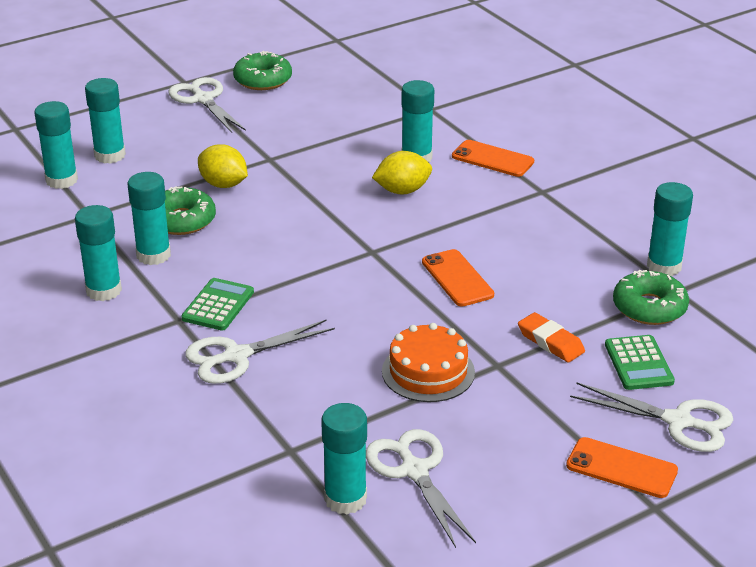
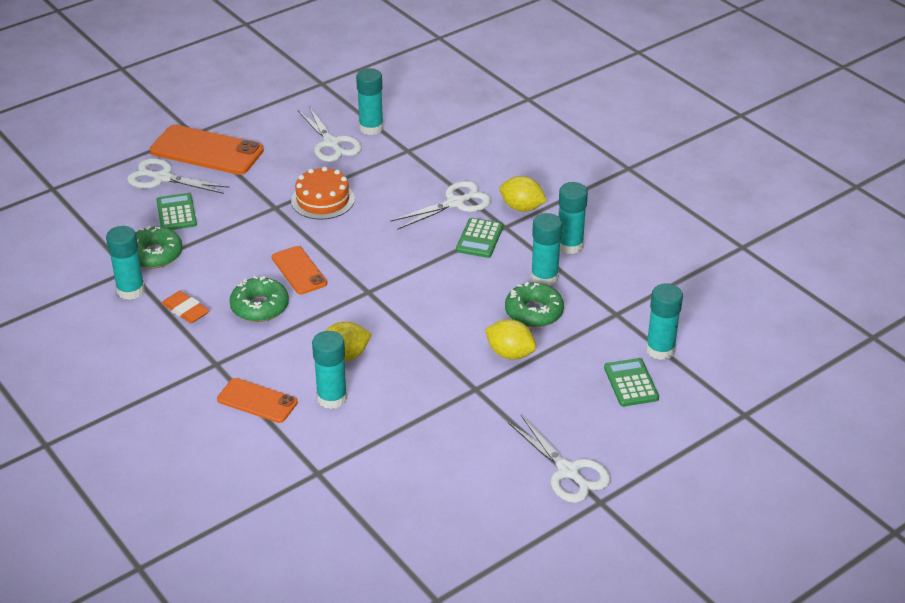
camera: 175 degrees right, 5 degrees up
(110, 155) = (631, 383): turquoise glue stick -> green calculator
(145, 344) = (522, 208): none -> yellow lemon
(263, 80) = (511, 510): green donut -> green donut (260, 307)
(550, 342) = (235, 224): orange eraser -> orange eraser (186, 310)
(621, 468) = (207, 151): orange phone -> orange phone, size x1.71

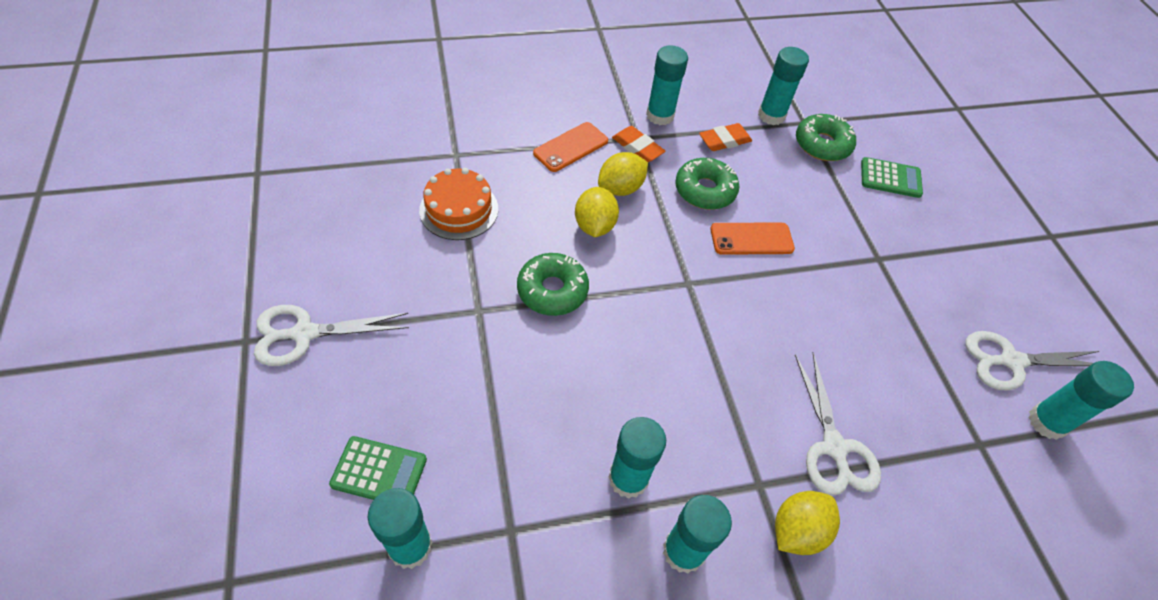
camera: 110 degrees right, 15 degrees up
(162, 178) = (960, 186): white scissors -> none
(207, 151) = (1010, 236): orange phone -> none
(230, 359) = (637, 148): none -> orange eraser
(323, 200) = (881, 306): orange cake -> orange cake (459, 209)
(332, 398) = (541, 195): turquoise glue stick -> turquoise glue stick (660, 115)
(479, 238) = (743, 440): green calculator -> none
(510, 354) = (511, 368): yellow lemon -> yellow lemon (620, 188)
(534, 312) = (567, 430): green donut -> green donut (552, 290)

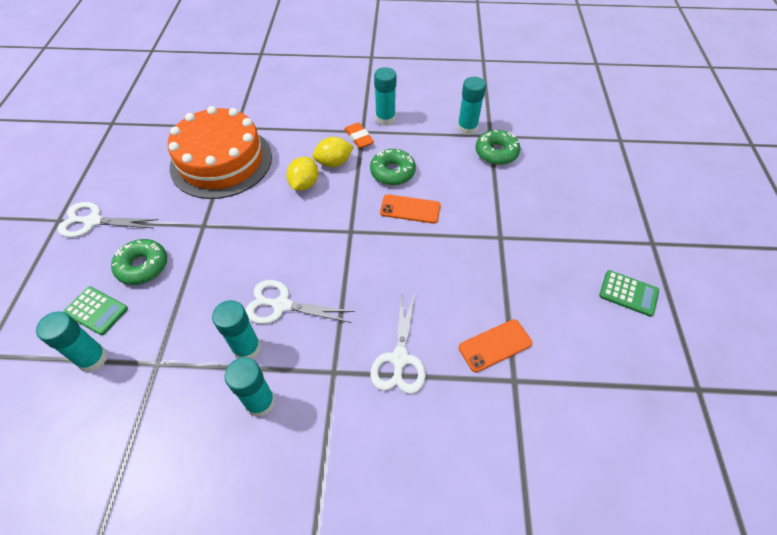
camera: 20 degrees right, 0 degrees up
(459, 209) = (221, 161): orange cake -> orange cake, size x1.91
(552, 290) = (256, 221): green donut -> green donut (143, 266)
(571, 147) = (313, 132): orange phone -> orange phone (495, 345)
(724, 140) = (423, 141): orange eraser -> none
(797, 530) = (345, 407): yellow lemon -> none
(890, 178) = (538, 183): green calculator -> green calculator (628, 293)
(1011, 361) = (570, 327): white scissors -> white scissors (282, 305)
(1047, 422) = (577, 376): turquoise glue stick -> none

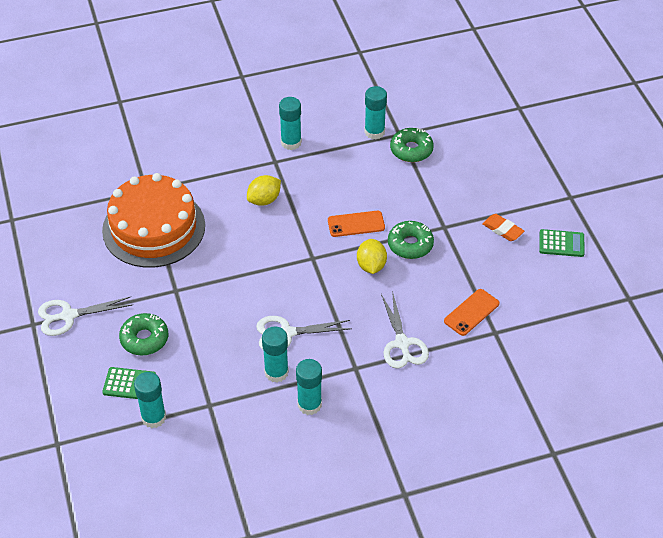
camera: 20 degrees left, 5 degrees down
(304, 184) = (247, 228): yellow lemon -> yellow lemon (371, 266)
(359, 138) = (275, 169): orange eraser -> orange eraser (502, 229)
(392, 172) = (324, 194): green donut -> green donut (410, 244)

